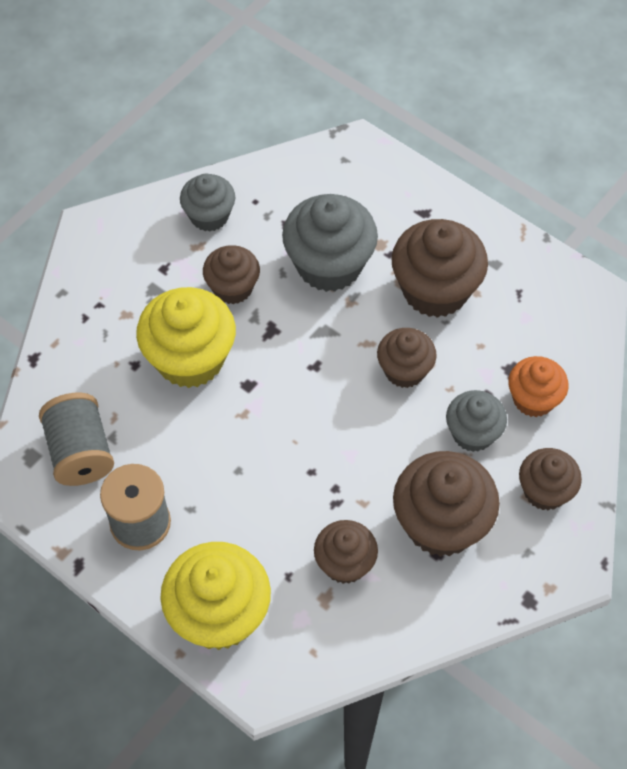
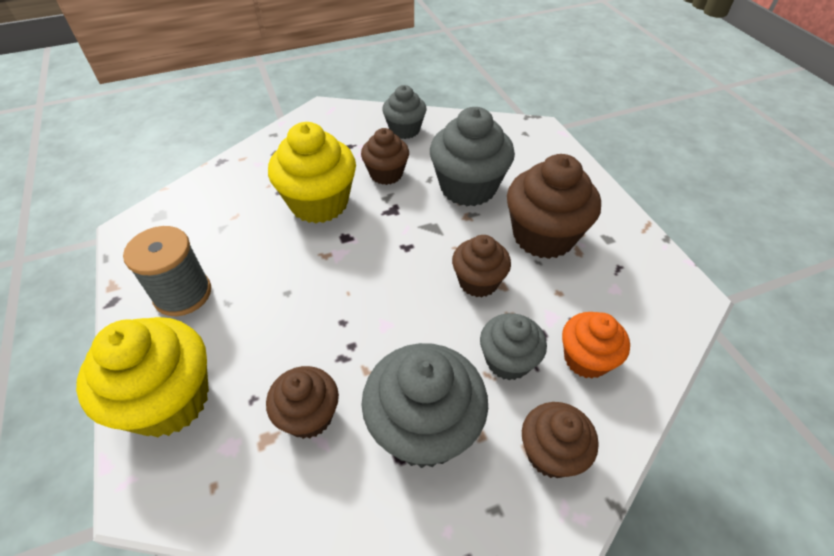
camera: 30 degrees right, 10 degrees down
(80, 452) = (191, 227): grey spool -> none
(441, 523) = (424, 428): brown cupcake -> grey cupcake

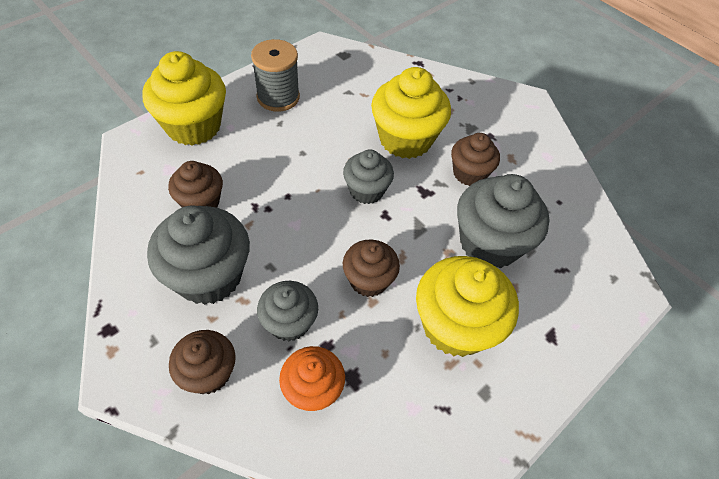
camera: 65 degrees right, 5 degrees up
(404, 130) = (542, 169): grey cupcake -> grey cupcake (366, 190)
(543, 236) = (455, 325): brown cupcake -> yellow cupcake

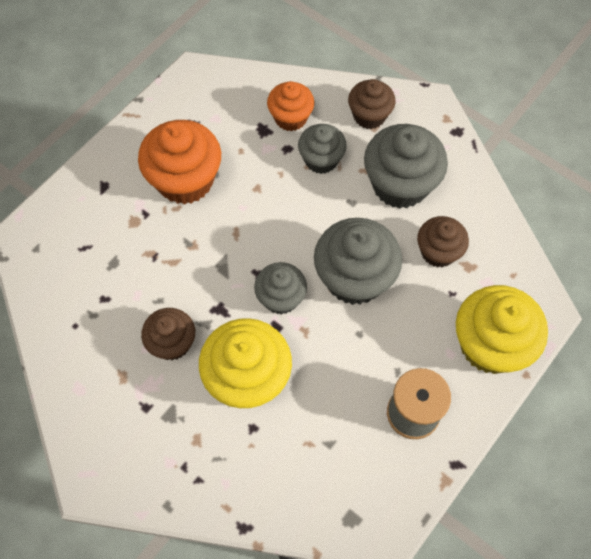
camera: 175 degrees right, 10 degrees up
(368, 280) = (263, 205): brown cupcake -> none
(455, 325) = (185, 180): yellow cupcake -> orange cupcake
(489, 243) = (153, 261): grey cupcake -> grey cupcake (354, 278)

